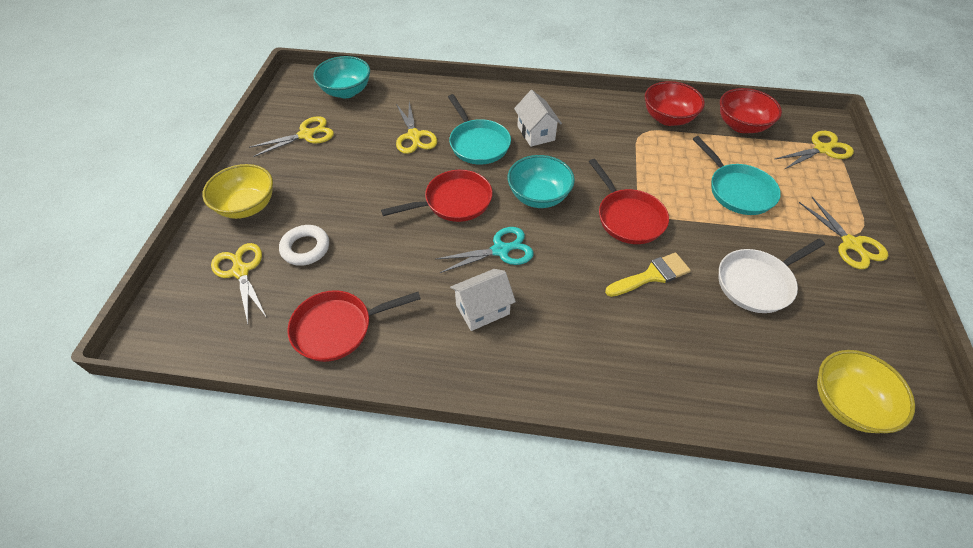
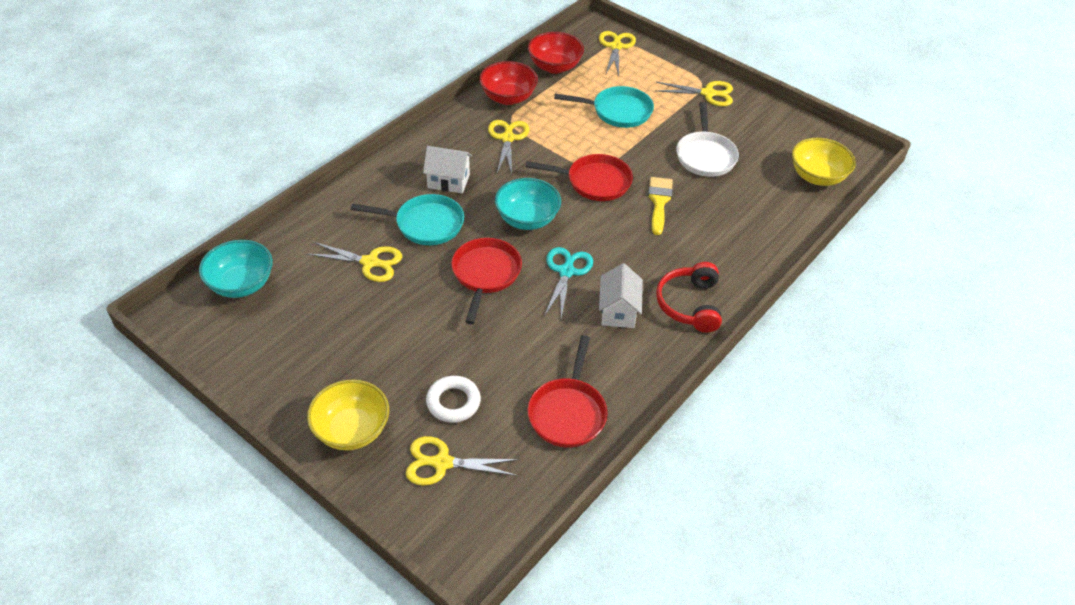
camera: 60 degrees left, 5 degrees down
(306, 135) = (282, 344): yellow scissors -> yellow scissors (508, 138)
(536, 363) = (690, 304): none -> red headphones

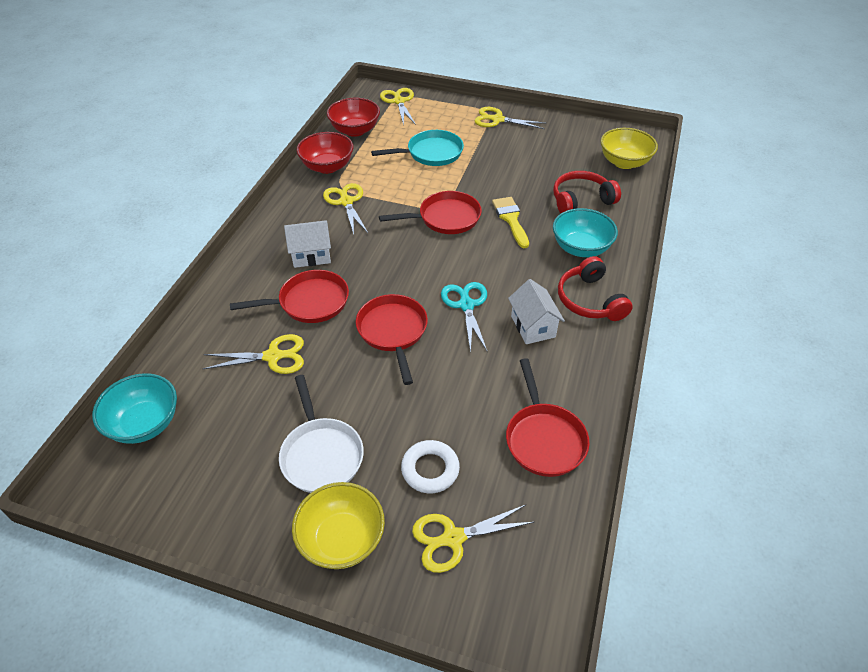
camera: 20 degrees left, 0 degrees up
(425, 224) = (309, 302): turquoise pan -> red pan
(527, 219) = (404, 268): turquoise bowl -> turquoise bowl (581, 248)
(705, 155) = (525, 170): white pan -> white pan (321, 454)
(708, 93) = (497, 120): yellow scissors -> yellow scissors turned 150 degrees counterclockwise
(744, 204) = (581, 200): none -> red headphones

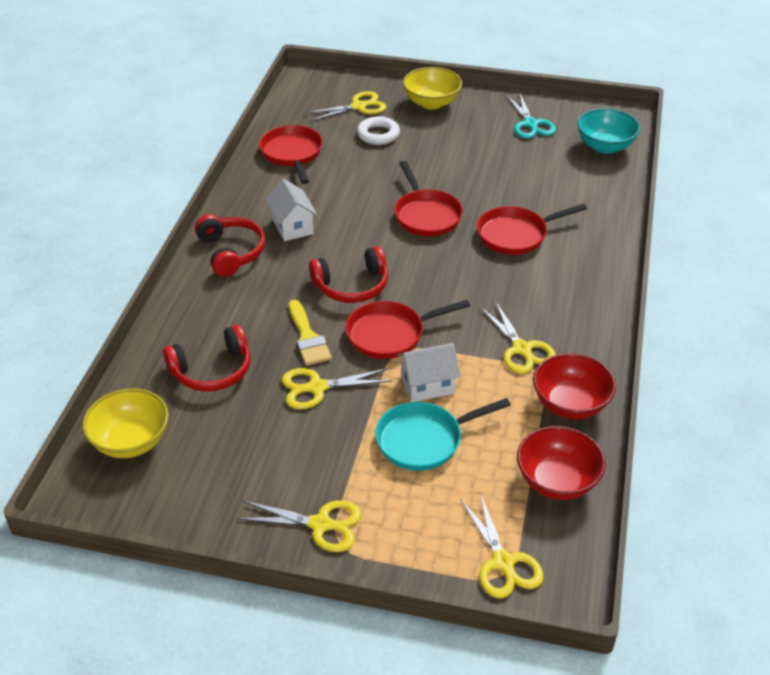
camera: 175 degrees right, 5 degrees down
(273, 356) = (528, 191): yellow scissors -> yellow scissors (317, 387)
(311, 256) = (535, 279): white house -> white house (427, 385)
(321, 454) = (461, 137): white pan -> none
(466, 305) = (358, 241): turquoise scissors -> turquoise scissors (530, 124)
(474, 259) = (352, 286): none -> red headphones
(581, 248) = (228, 306): turquoise bowl -> none

